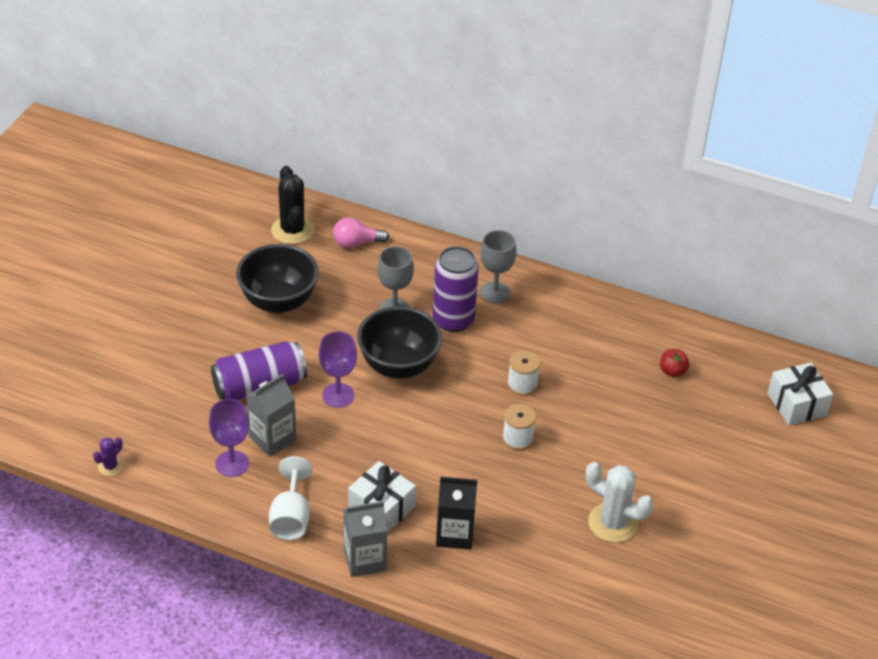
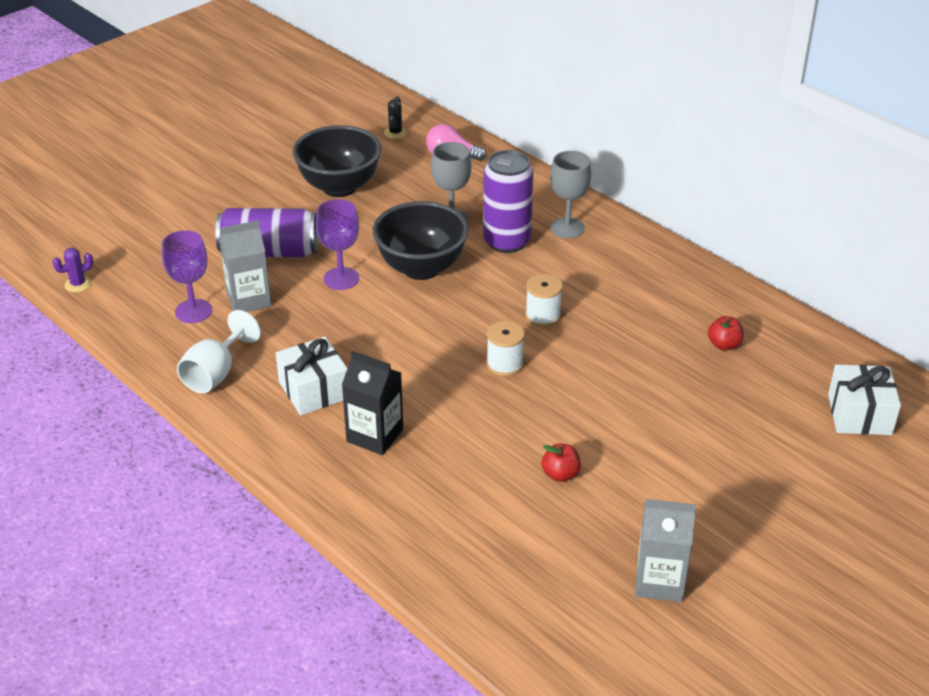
camera: 25 degrees right, 5 degrees down
(292, 230) = (395, 133): black cactus -> black cactus, size x0.50
(364, 560) = (262, 433): grey carton -> grey carton (659, 581)
(613, 523) = (560, 474): white cactus -> red apple

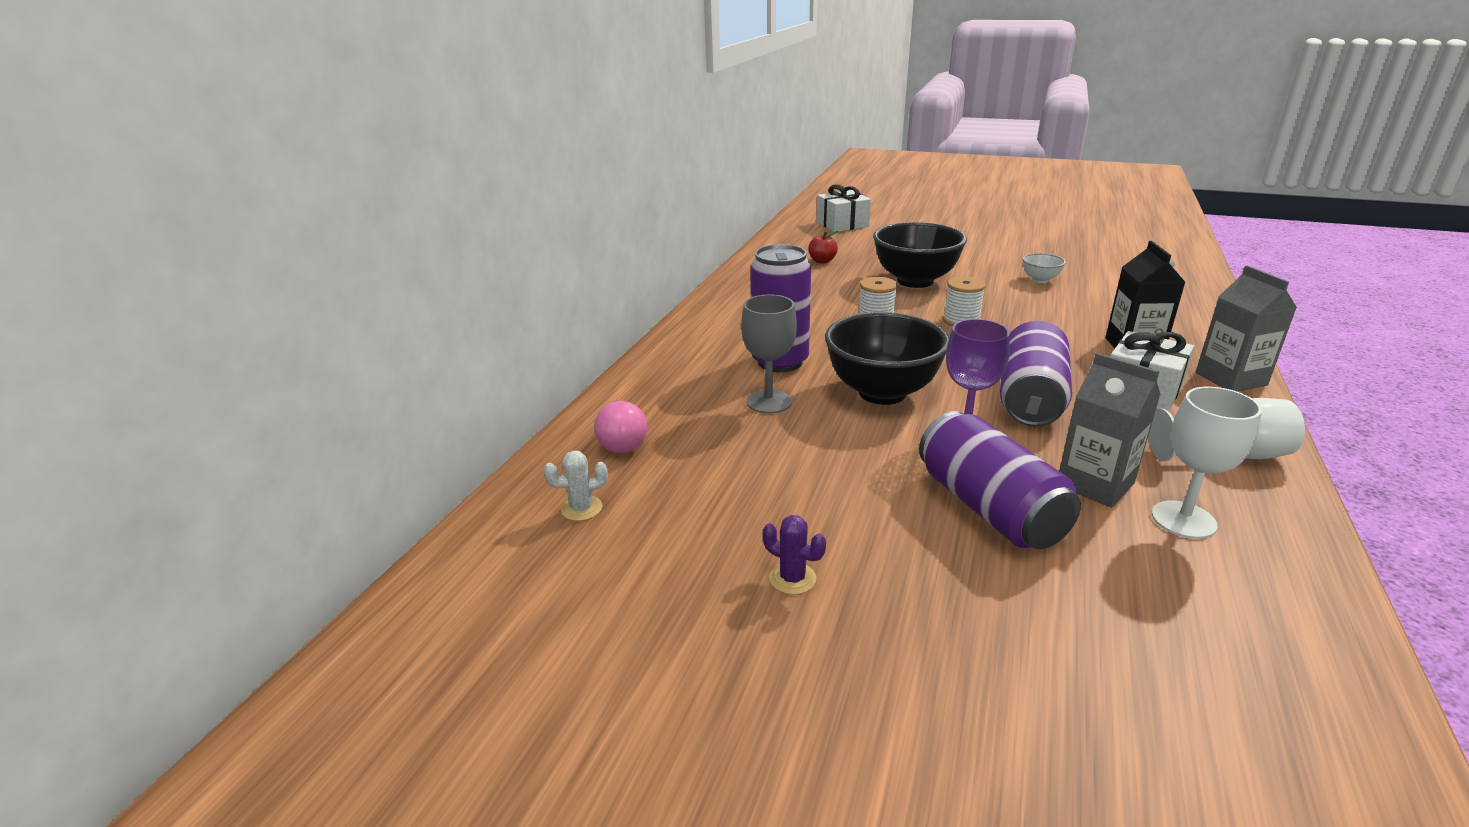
camera: 115 degrees left, 10 degrees down
(78, 284) = (1346, 687): purple cactus -> purple cactus (792, 578)
(193, 311) = (1183, 520): purple goblet -> white goblet
(339, 187) = (776, 507): black bowl -> black bowl (915, 281)
(354, 329) = (1030, 398): none -> purple can
(395, 133) = (581, 508): black cactus -> white cactus
(560, 474) = (1040, 280): red apple -> white bowl
(567, 228) = (723, 340): grey goblet -> none
(659, 581) = (1070, 243): grey carton -> grey carton (1230, 379)

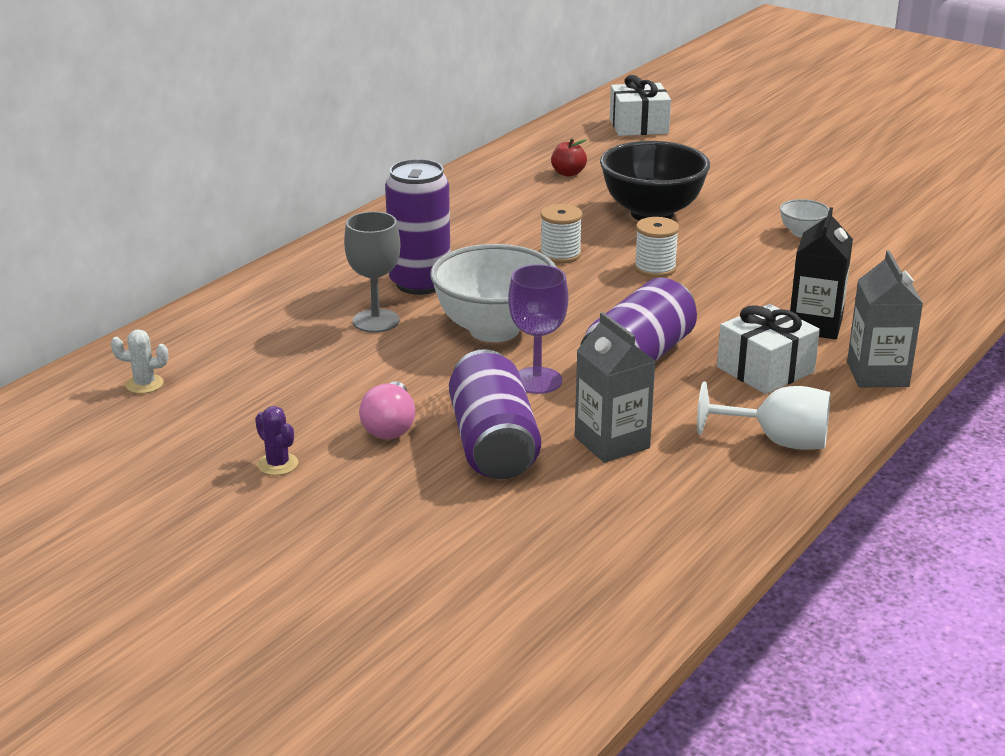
camera: 15 degrees right, 0 degrees up
(622, 441) = (214, 335): pink light bulb -> pink light bulb (390, 426)
(882, 393) = (494, 330): black bowl -> white bowl
(1183, 520) = (658, 483): white goblet -> none

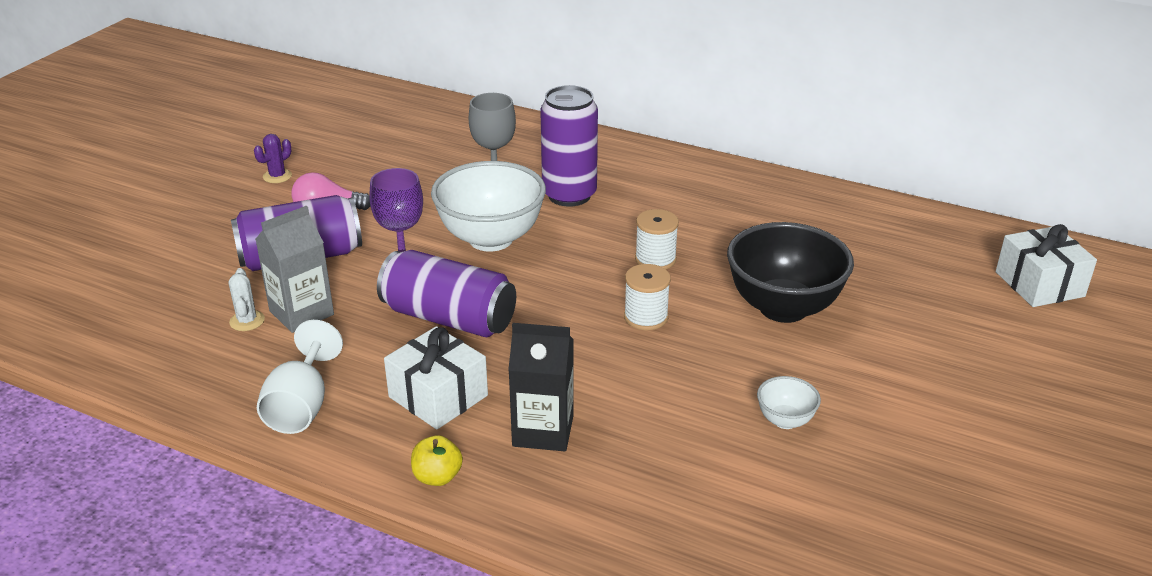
camera: 80 degrees right, 5 degrees up
(144, 384) = (384, 115): white cactus -> white cactus (247, 321)
(568, 173) = (860, 248): red apple -> none
(877, 374) = (437, 477): grey carton -> yellow apple

